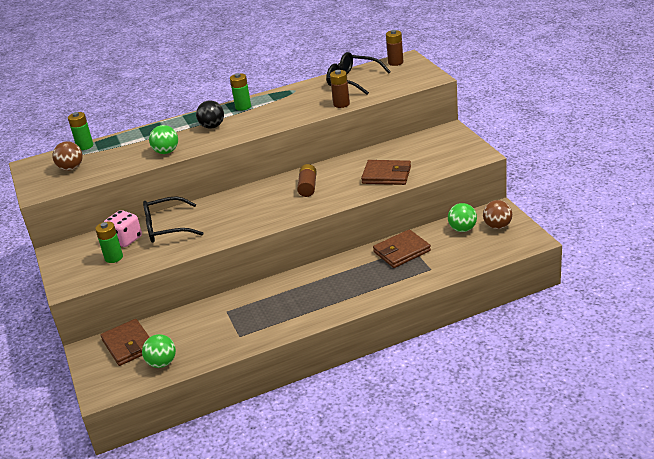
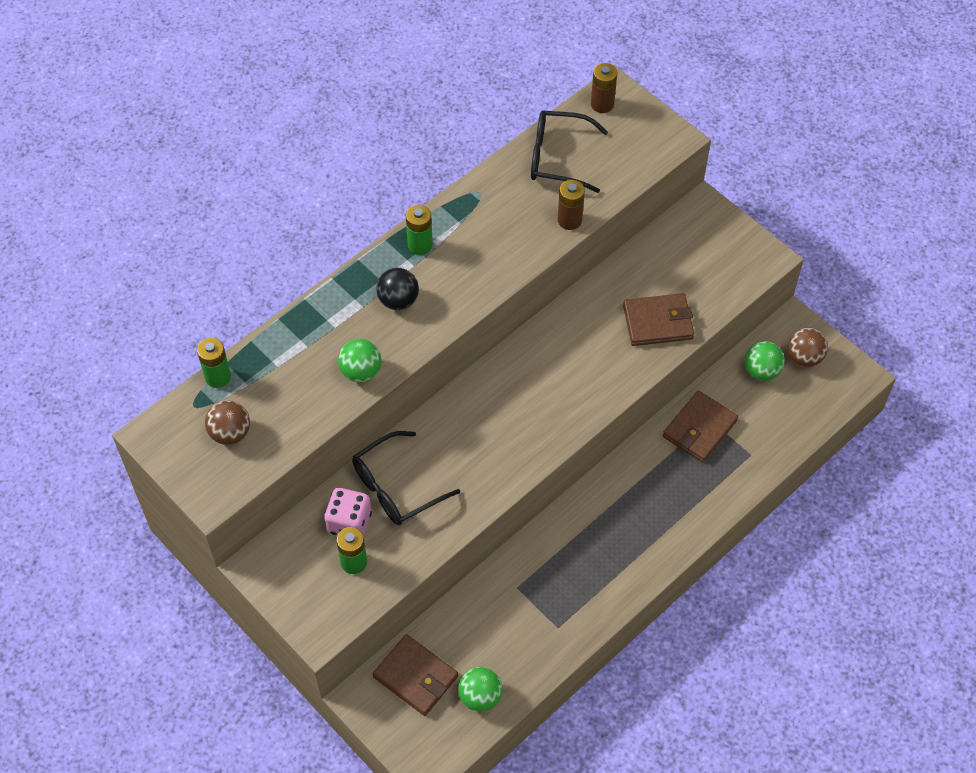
camera: 25 degrees left, 25 degrees up
(308, 187) = (558, 365): brown battery -> none

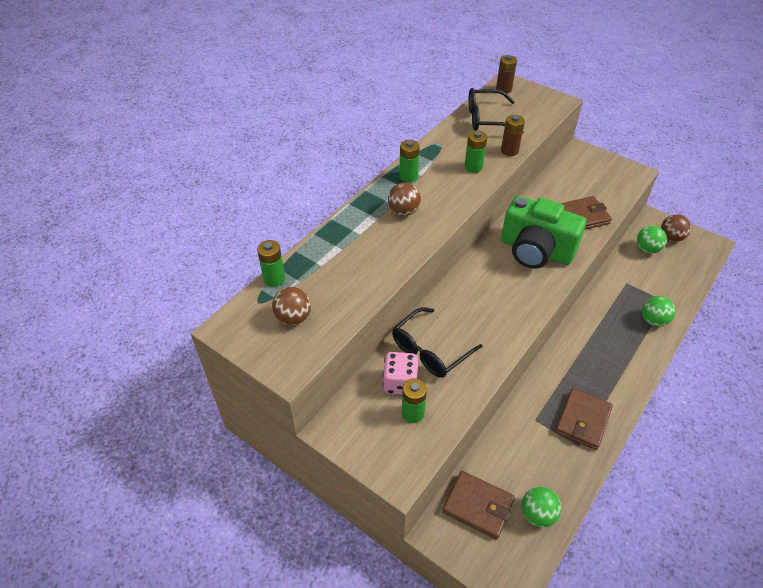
camera: 10 degrees left, 10 degrees down
(361, 372) = (389, 260): green ball -> green ball (653, 320)
(398, 300) = (403, 211): black ball -> brown ball
(511, 241) = (473, 167): none -> green battery
(576, 366) = (535, 250): none -> green camera
(699, 429) = (622, 290): brown wallet -> brown wallet (583, 420)

